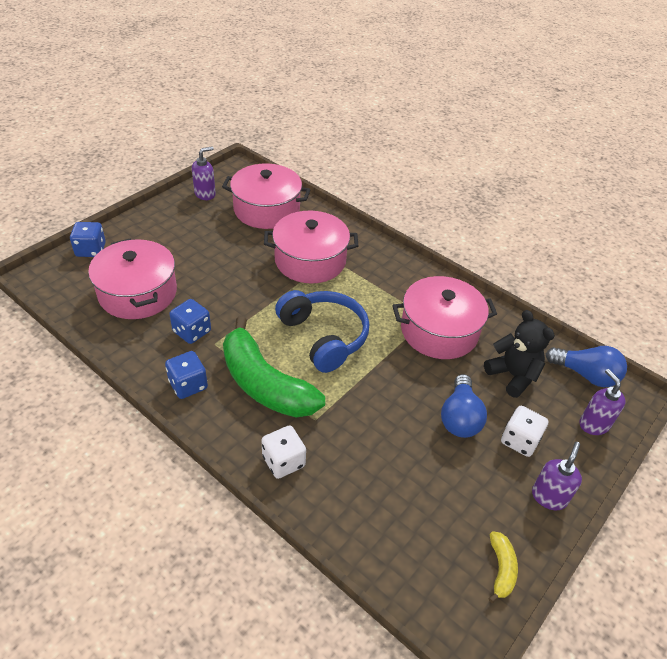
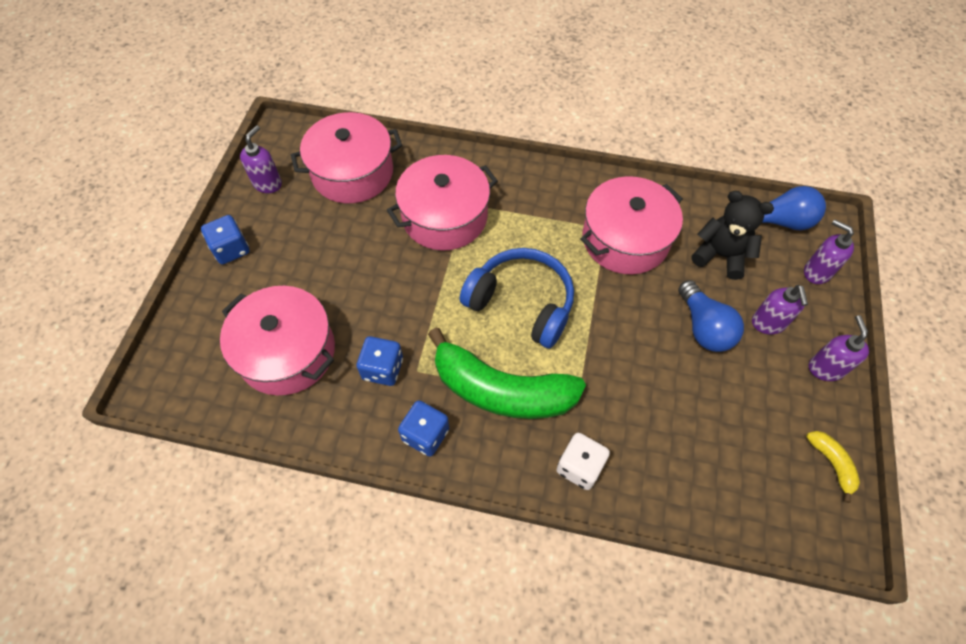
camera: 25 degrees left, 15 degrees up
(91, 250) = (188, 323): blue dice -> blue dice (231, 249)
(519, 440) = (768, 323): white dice -> purple soap dispenser

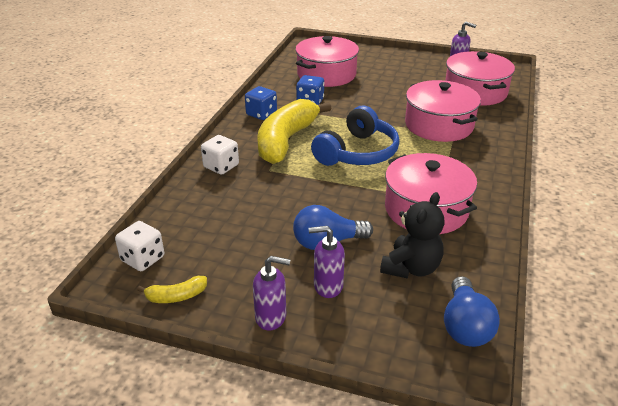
camera: 95 degrees right, 25 degrees down
(231, 249) = (401, 57): blue dice -> none
(501, 390) = (286, 141): green banana -> yellow banana
(789, 519) = (143, 259): none -> white dice
(816, 272) = (392, 341): purple soap dispenser -> none

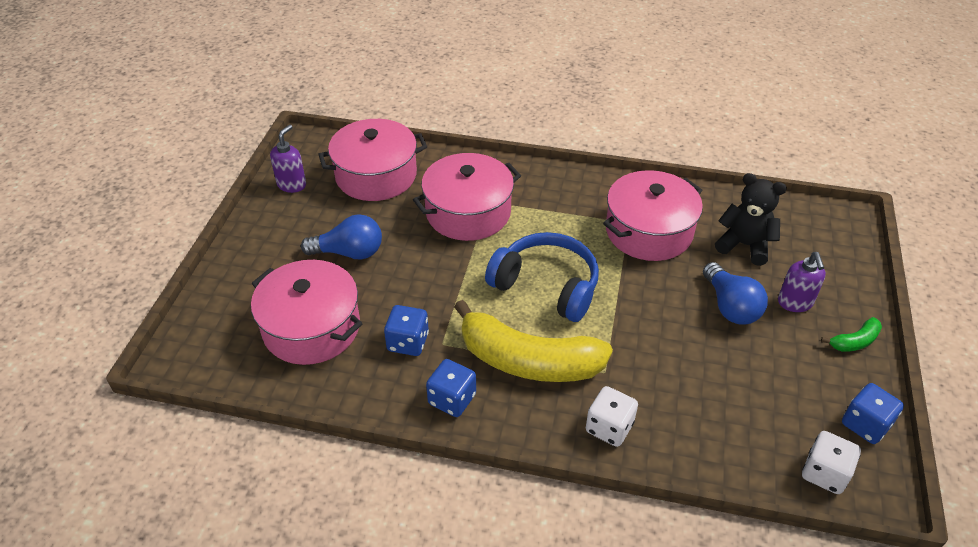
camera: 95 degrees left, 10 degrees up
(176, 296) = (865, 425): yellow banana -> blue dice
(271, 317) = (854, 341): purple soap dispenser -> green banana
(465, 326) = (802, 216): blue light bulb -> blue light bulb (349, 252)

